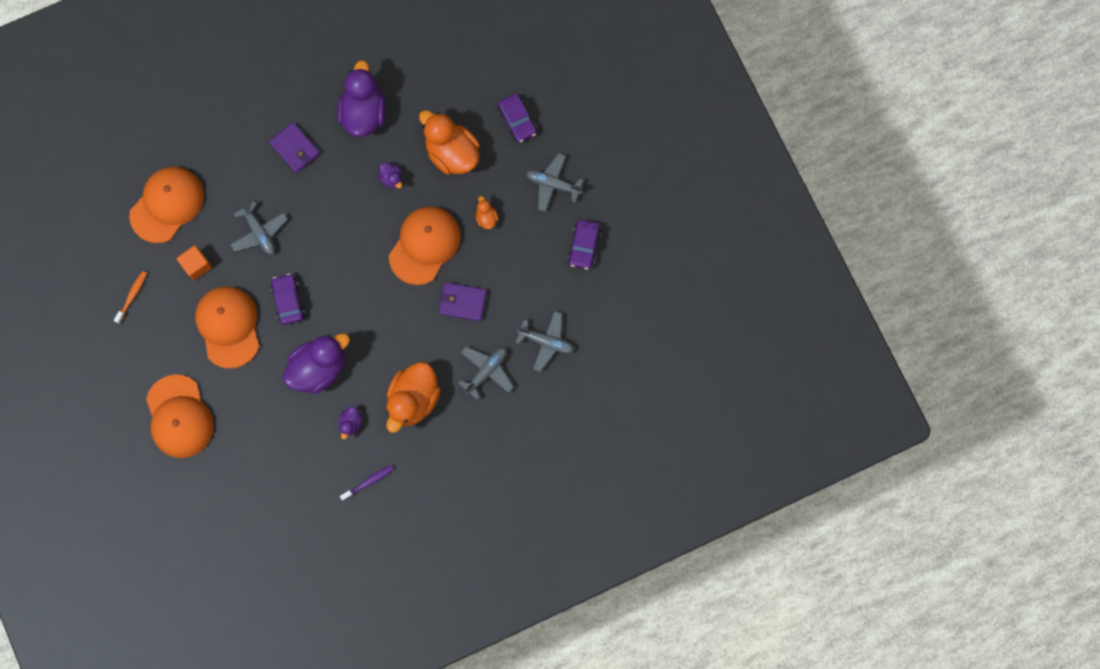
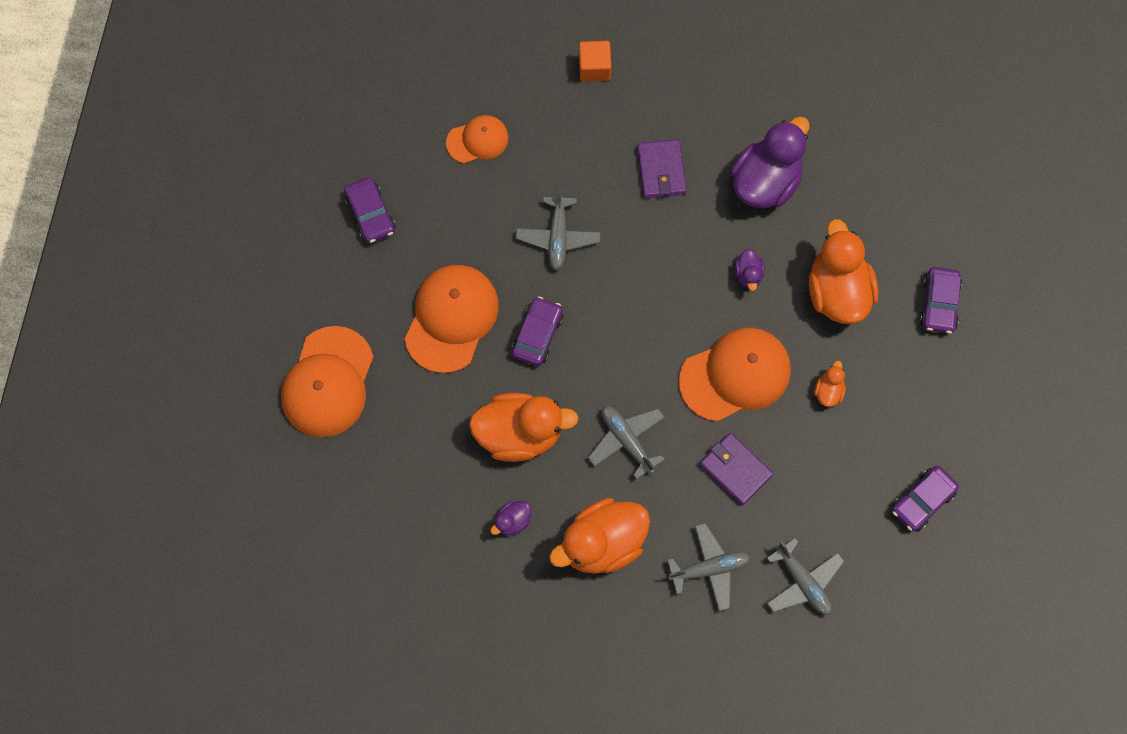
camera: 35 degrees right, 5 degrees down
(132, 296) = (370, 214): orange toothbrush -> purple car
(167, 205) = (477, 140): orange cap -> orange cap, size x0.57
(196, 265) = (463, 227): orange cube -> orange cube (594, 68)
(319, 368) = (519, 433): purple duck -> orange duck
(368, 482) = (486, 603): purple toothbrush -> none
(553, 184) = (933, 404): grey plane -> grey plane (627, 441)

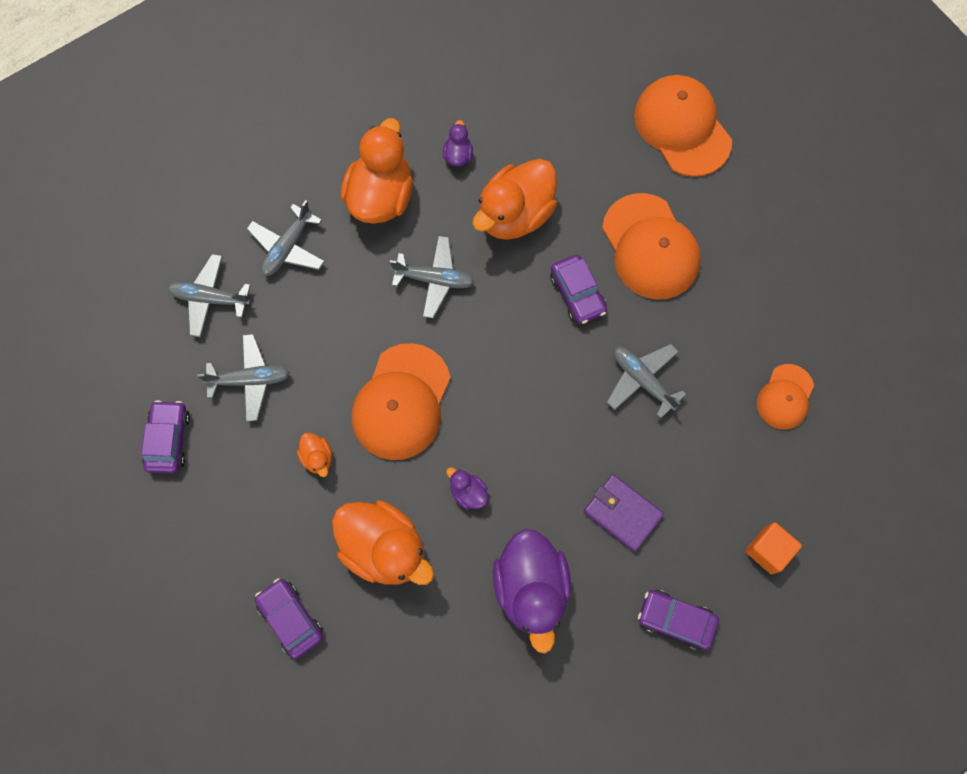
camera: 135 degrees right, 0 degrees up
(370, 214) = (792, 265): purple car -> purple car (675, 620)
(735, 469) = (334, 332): purple wallet -> none
(827, 491) = (250, 380): none -> grey plane

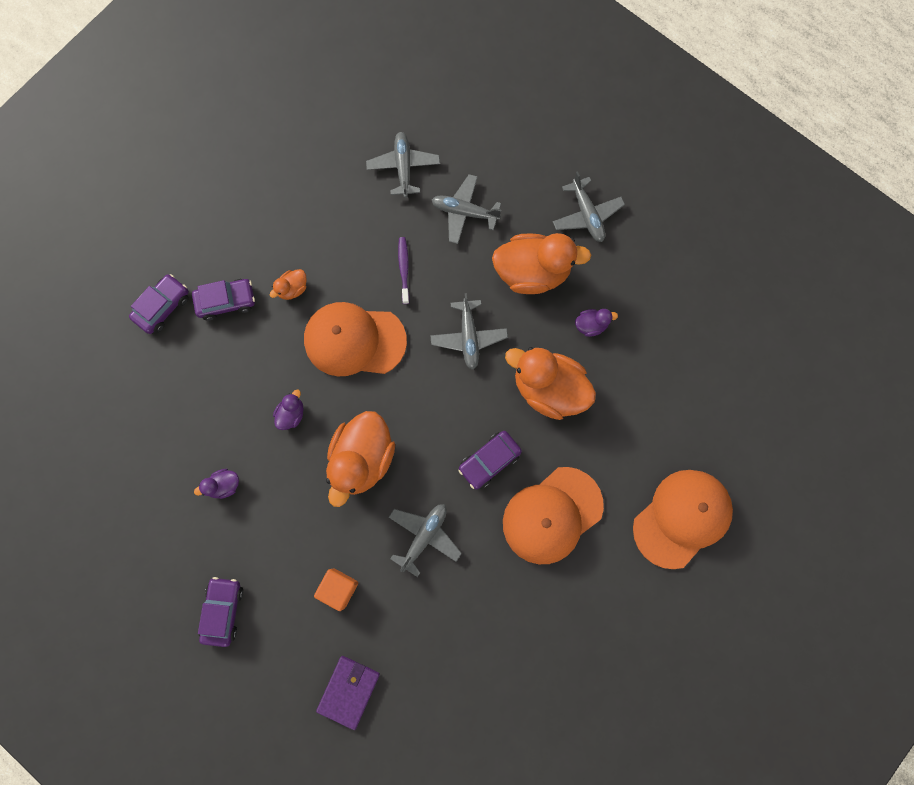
camera: 75 degrees right, 5 degrees up
(168, 440) = (280, 174): purple car -> purple car (226, 301)
(250, 380) = (343, 218): grey plane -> grey plane (586, 215)
(333, 328) = (404, 269): none -> purple toothbrush
(384, 548) = (232, 361): orange duck -> orange duck (362, 459)
(531, 588) = (224, 485): purple duck -> purple duck, size x0.45
(622, 513) = (303, 546): purple wallet -> purple wallet (349, 691)
(768, 550) = (299, 679): orange cube -> orange cube (338, 588)
(785, 397) = (441, 668): orange cap -> none

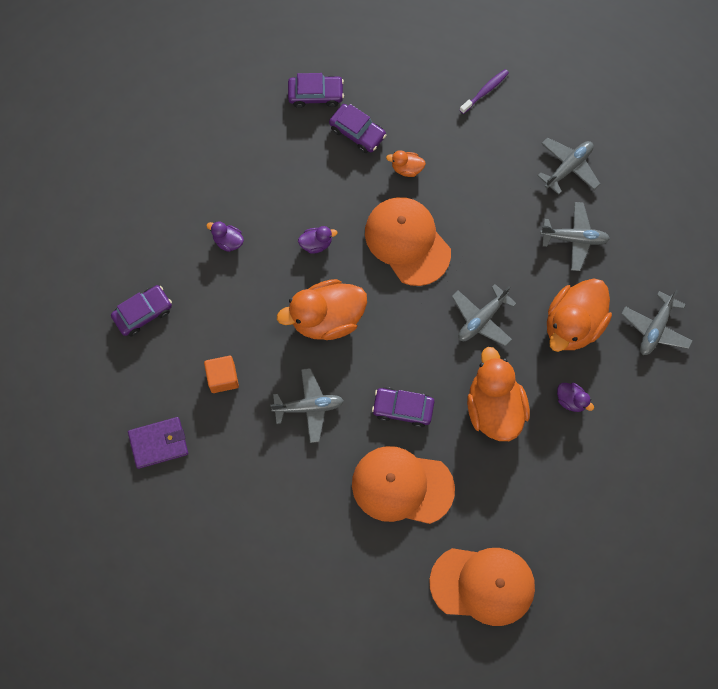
camera: 50 degrees right, 5 degrees down
(404, 269) = (491, 231): purple toothbrush -> purple toothbrush (485, 91)
(464, 212) = (574, 238): grey plane -> grey plane turned 120 degrees clockwise
(532, 272) = (573, 324): orange duck -> orange duck turned 75 degrees clockwise

